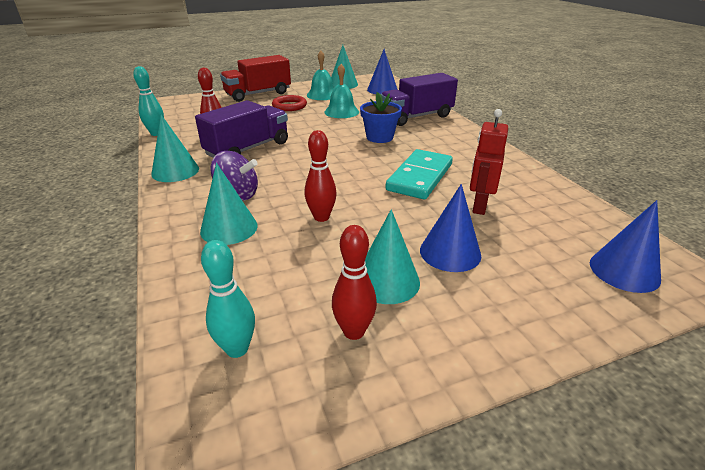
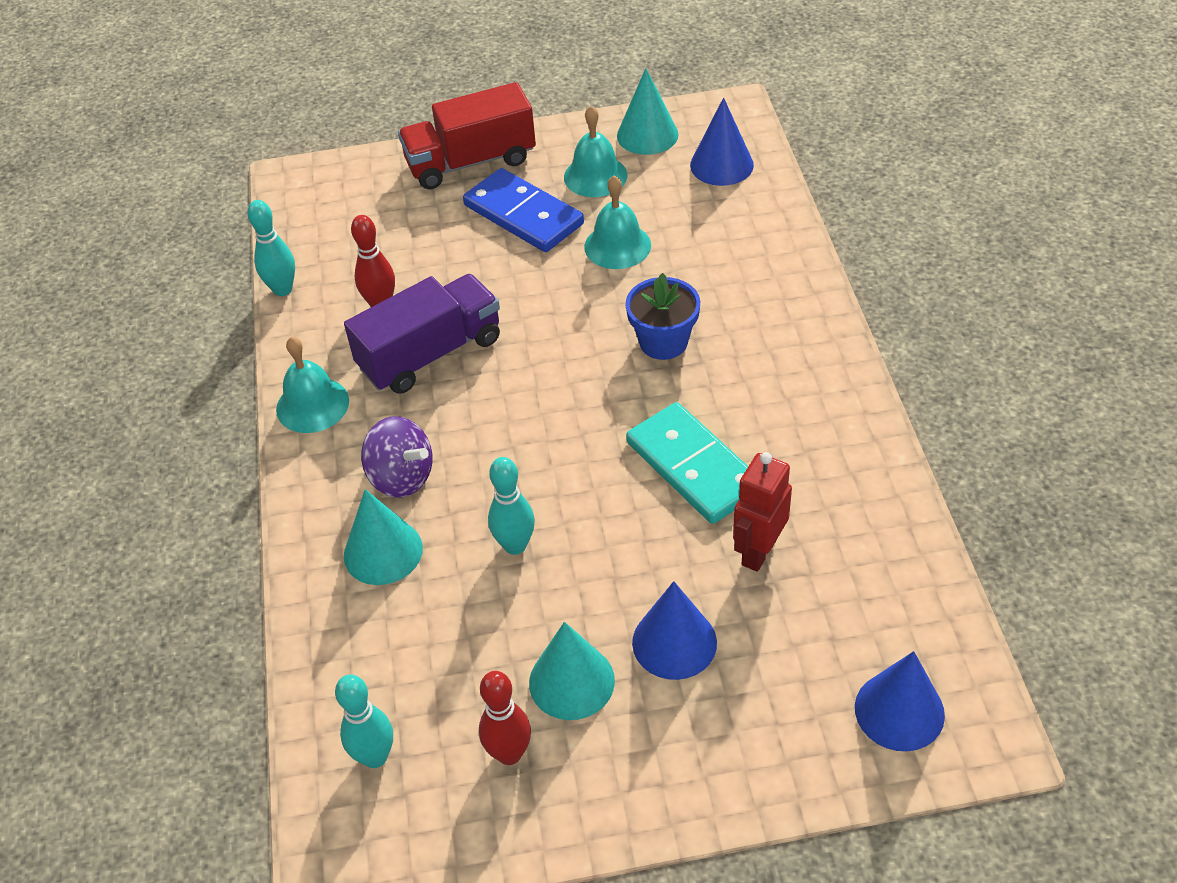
camera: 15 degrees right, 15 degrees up
(175, 171) = (312, 405): turquoise cone -> turquoise bell
(289, 106) = (523, 215): red ring -> blue domino
(321, 217) = (515, 545): red bowling pin -> turquoise bowling pin
(416, 117) = (755, 278): purple truck -> none
(419, 177) = (693, 467): turquoise domino -> turquoise domino turned 75 degrees counterclockwise

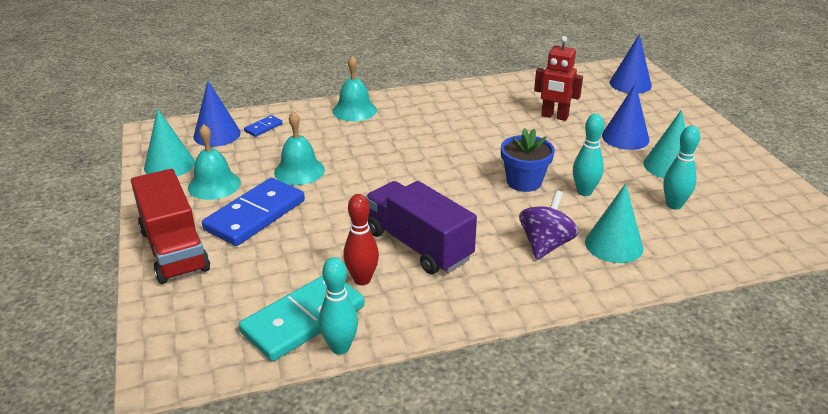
camera: 100 degrees left, 15 degrees down
(312, 405) = (485, 302): turquoise bell -> turquoise bell (354, 110)
(375, 757) = (763, 228): turquoise bowling pin -> turquoise bowling pin (674, 205)
(509, 753) = (726, 182): red bowling pin -> none
(663, 342) = (397, 149): blue flower pot -> blue flower pot (524, 182)
(693, 467) = (501, 136): turquoise domino -> turquoise domino (303, 319)
(738, 205) = (263, 127): none -> blue domino

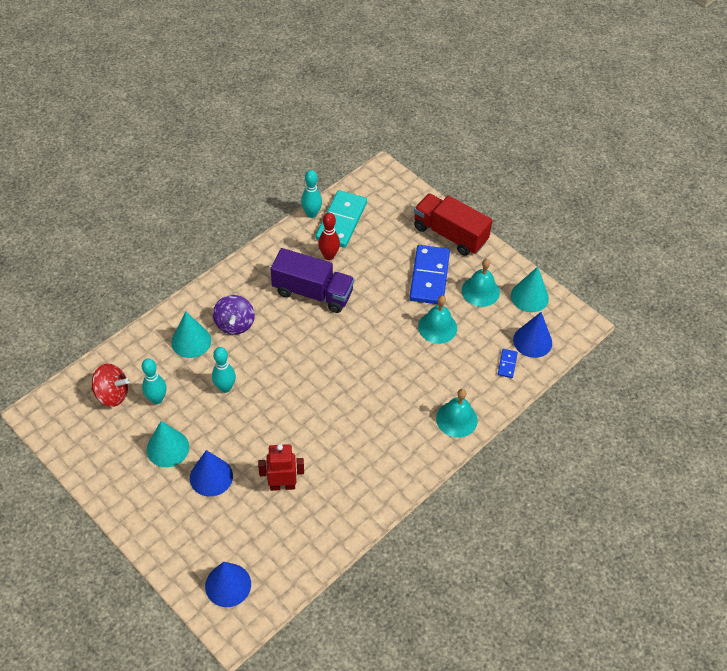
camera: 150 degrees right, 20 degrees up
(524, 182) = (273, 381): blue flower pot -> none
(734, 224) = (112, 394): none -> red spinning top

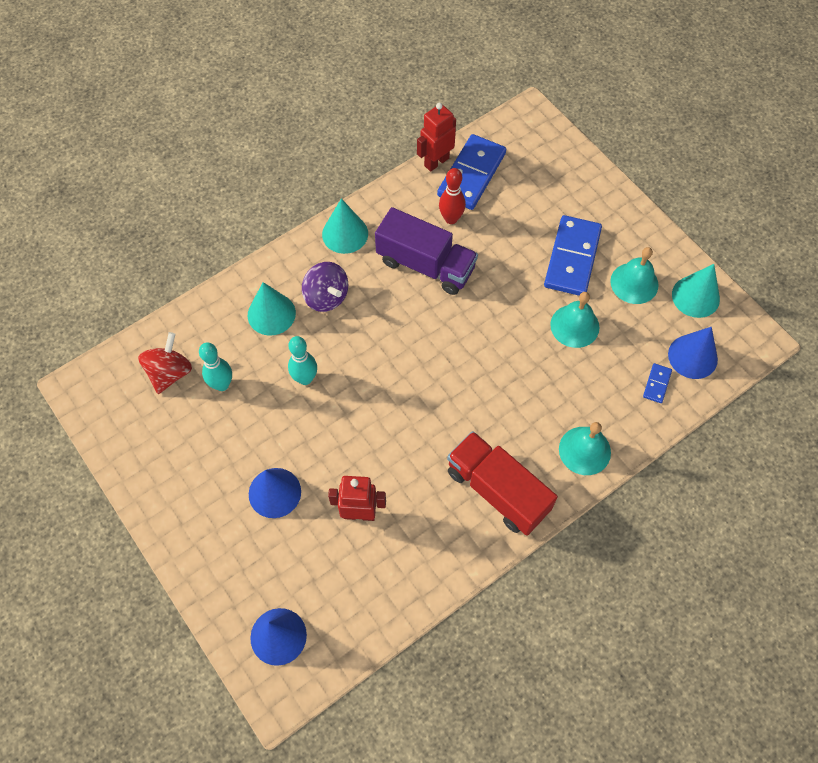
camera: 10 degrees right, 10 degrees up
(112, 394) = (170, 373): red spinning top -> red spinning top turned 90 degrees counterclockwise
(167, 448) = (227, 449): turquoise cone -> turquoise cone (345, 234)
(235, 324) = (326, 297): purple spinning top -> purple spinning top turned 45 degrees counterclockwise
(311, 214) = (436, 162): turquoise bowling pin -> red robot
(341, 221) = (471, 174): turquoise domino -> blue domino
(450, 234) = (604, 204): red truck -> red truck (497, 490)

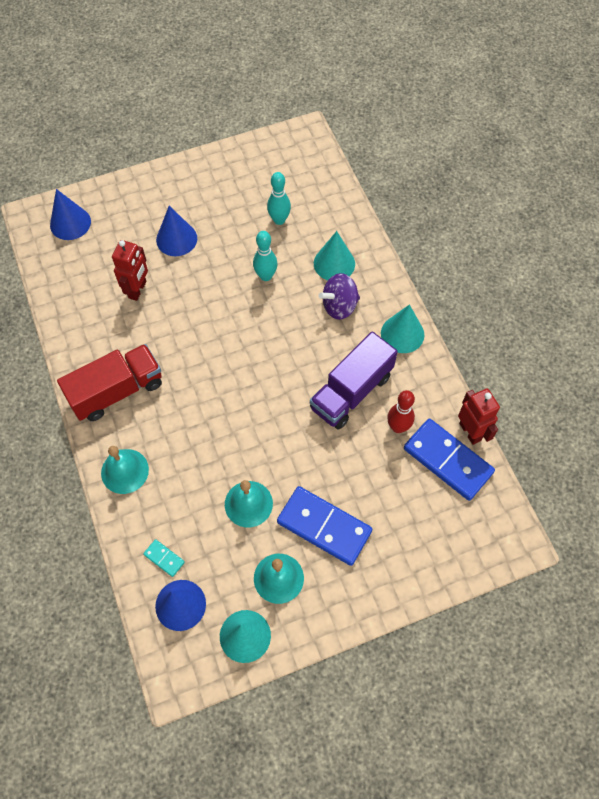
camera: 105 degrees right, 0 degrees up
(170, 373) = (300, 189): red spinning top -> none
(656, 384) = (164, 558): blue domino -> turquoise domino

